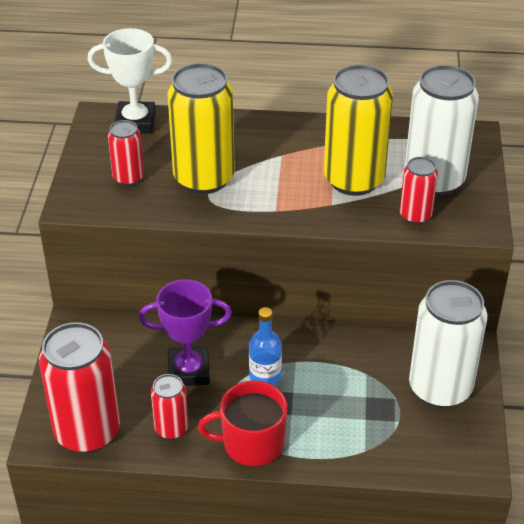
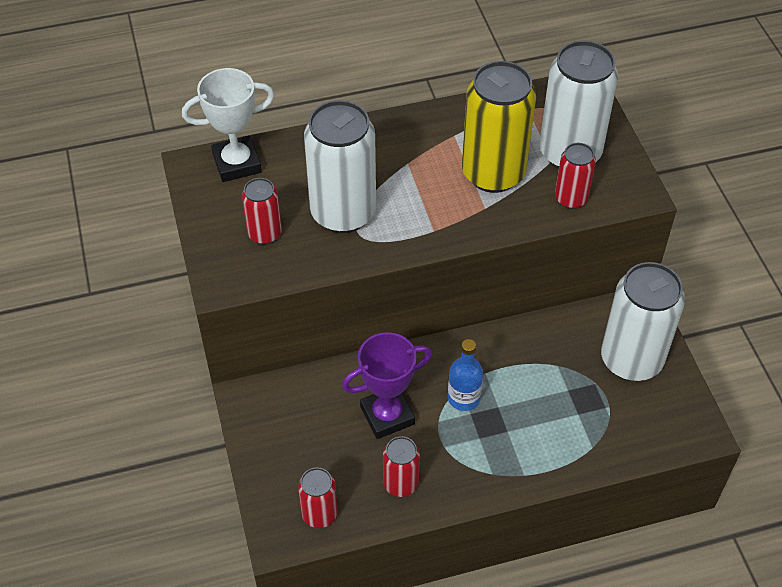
camera: 20 degrees left, 10 degrees up
(87, 432) = (319, 514): red can -> red can, size x0.52
(204, 178) = (343, 213): yellow can -> white can
(251, 443) = (484, 474): red mug -> none

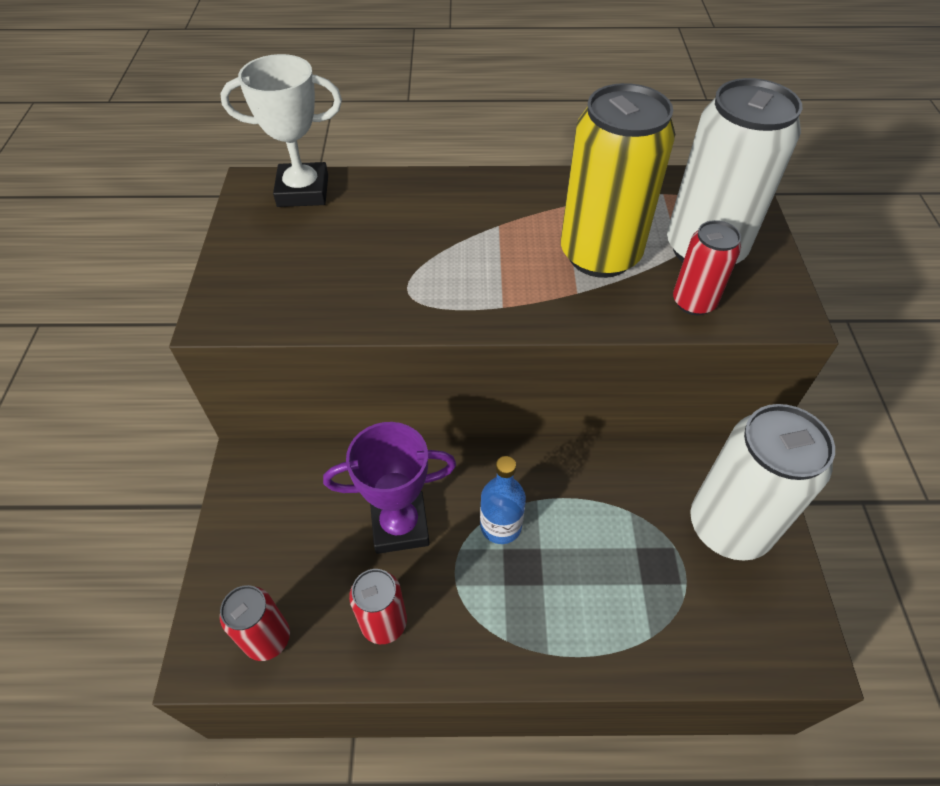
camera: 15 degrees right, 0 degrees up
(264, 233) = (296, 270): red can -> none
(343, 213) = (399, 265): white can -> none

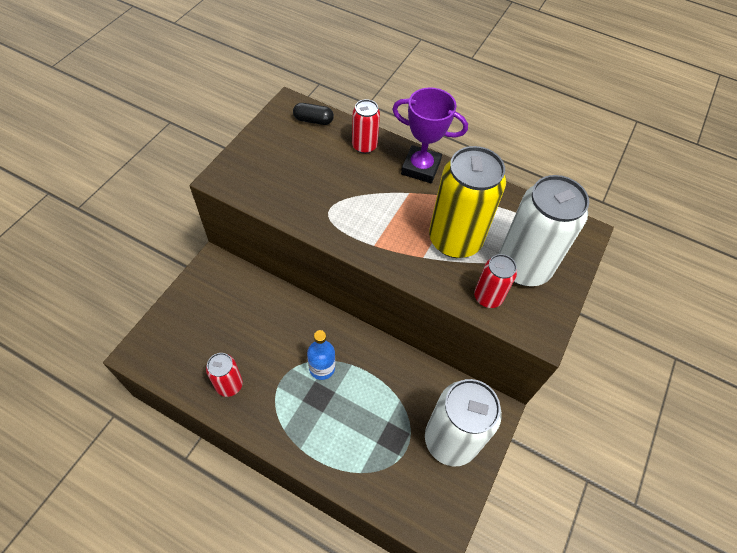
camera: 25 degrees right, 5 degrees up
(267, 638) = (170, 361): red can -> red can (364, 146)
(303, 191) = (313, 120): white trophy -> black capsule
(400, 526) = (269, 339): purple trophy -> purple trophy (420, 168)

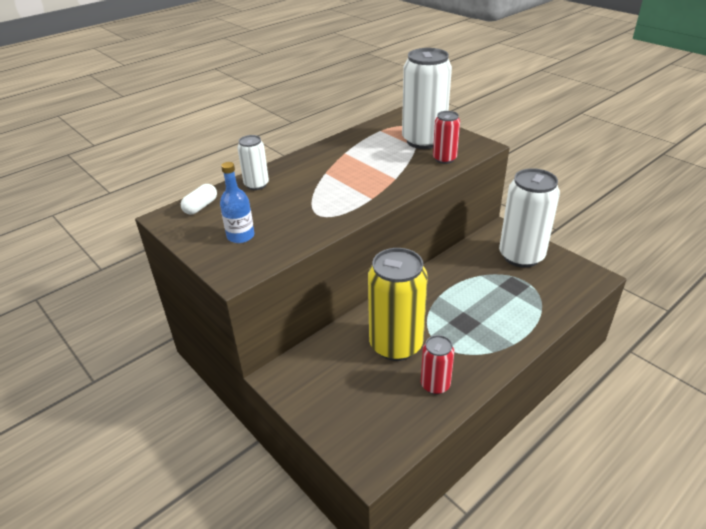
camera: 65 degrees left, 20 degrees down
(313, 120) = (200, 206): black capsule -> white capsule
(322, 368) = (436, 315): blue bottle -> blue bottle (240, 236)
(364, 146) = (256, 185): red can -> white can
(420, 168) = (302, 163): purple trophy -> none
(455, 240) = (385, 162): yellow can -> yellow can (396, 345)

